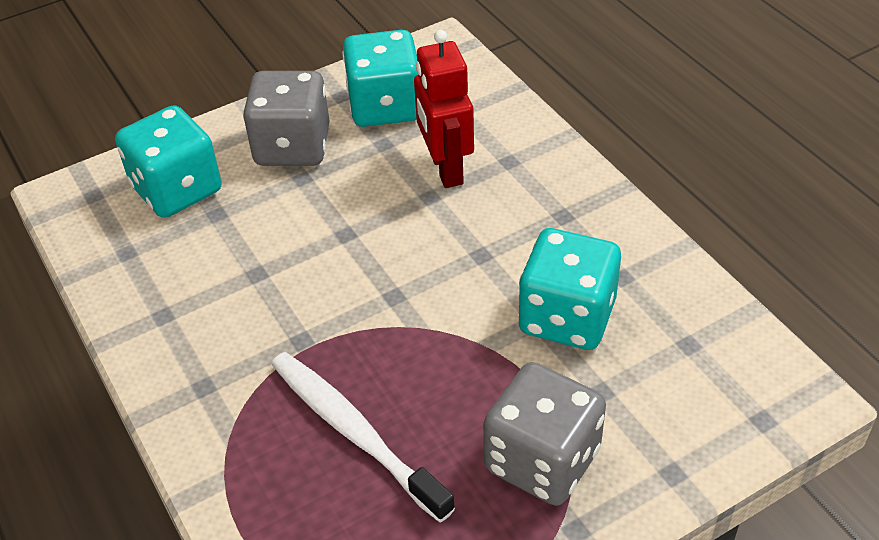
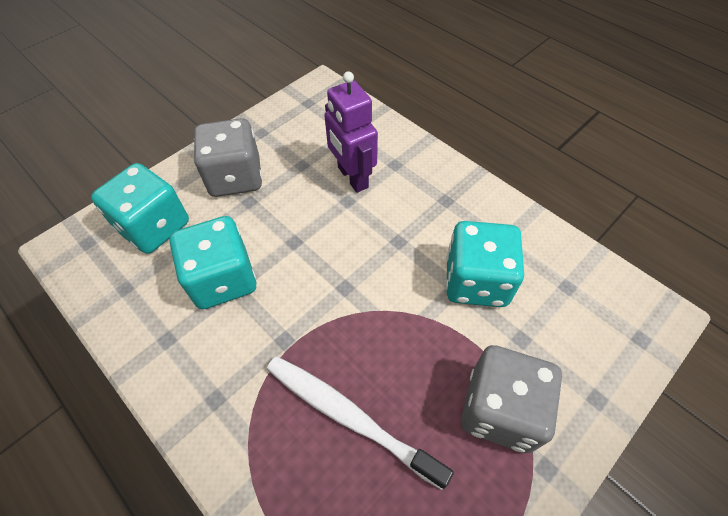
camera: 15 degrees left, 10 degrees up
(385, 106) = (295, 136): turquoise dice -> turquoise dice (223, 279)
(445, 169) = (352, 177): red robot -> purple robot

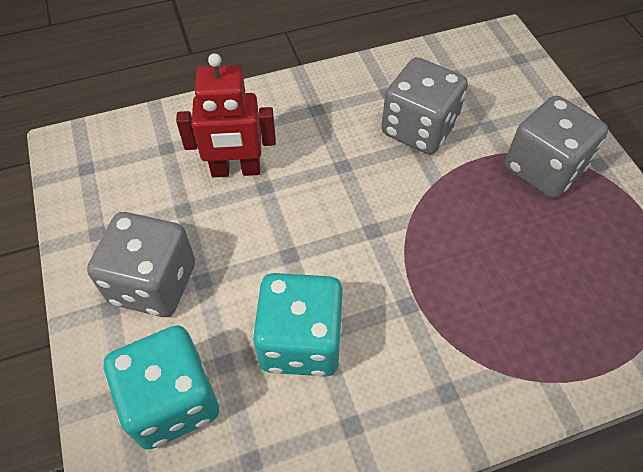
camera: 65 degrees left, 0 degrees up
(349, 416) = (510, 278): white toothbrush -> none
(352, 177) = (236, 170): purple robot -> red robot
(476, 281) = (419, 129): turquoise dice -> grey dice

